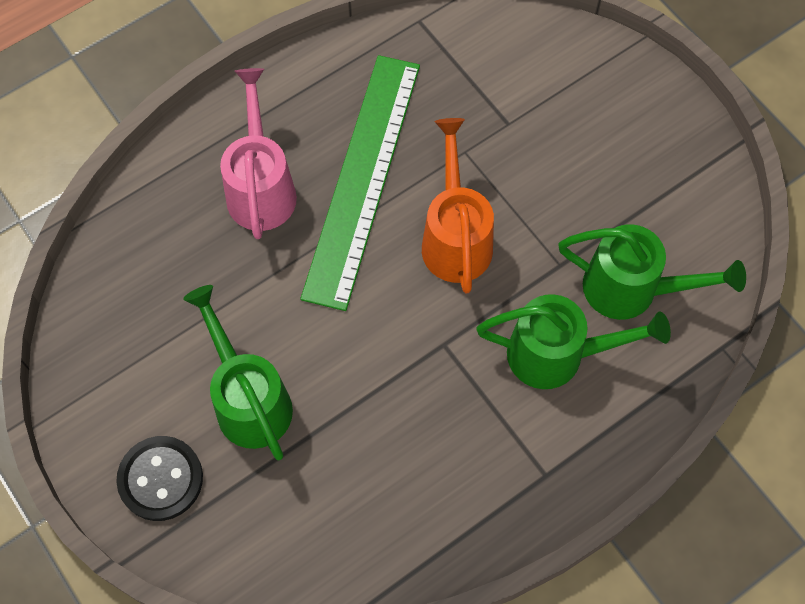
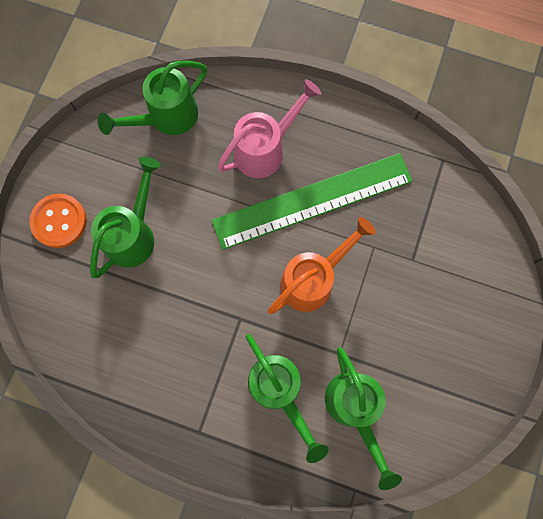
camera: 55 degrees right, 10 degrees up
(130, 268) = (167, 117): none -> green watering can
(161, 479) = (59, 221): black button -> orange button

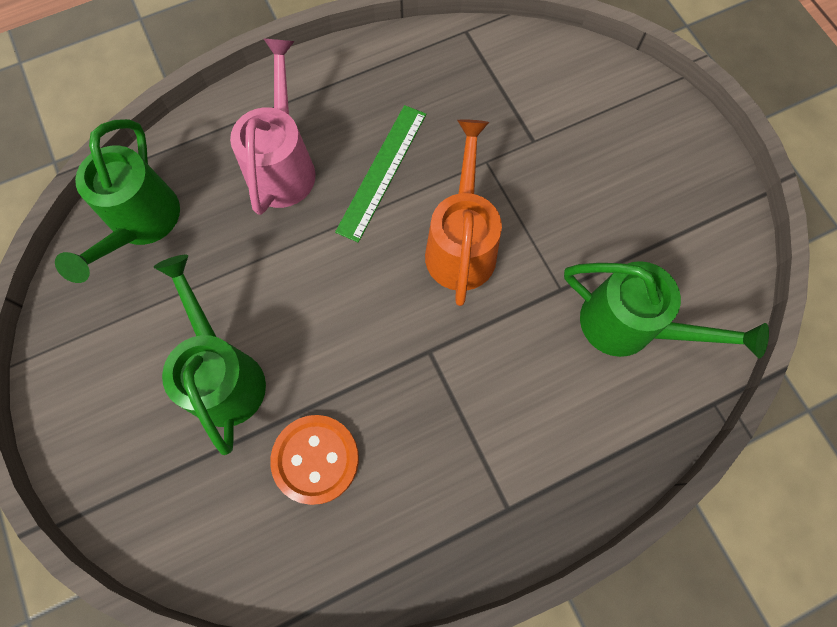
camera: 45 degrees left, 5 degrees down
(59, 221) = (119, 442): orange button -> orange button (315, 459)
(279, 390) = (541, 381): green watering can -> none
(312, 200) = (382, 171): green ruler -> green ruler, size x0.57

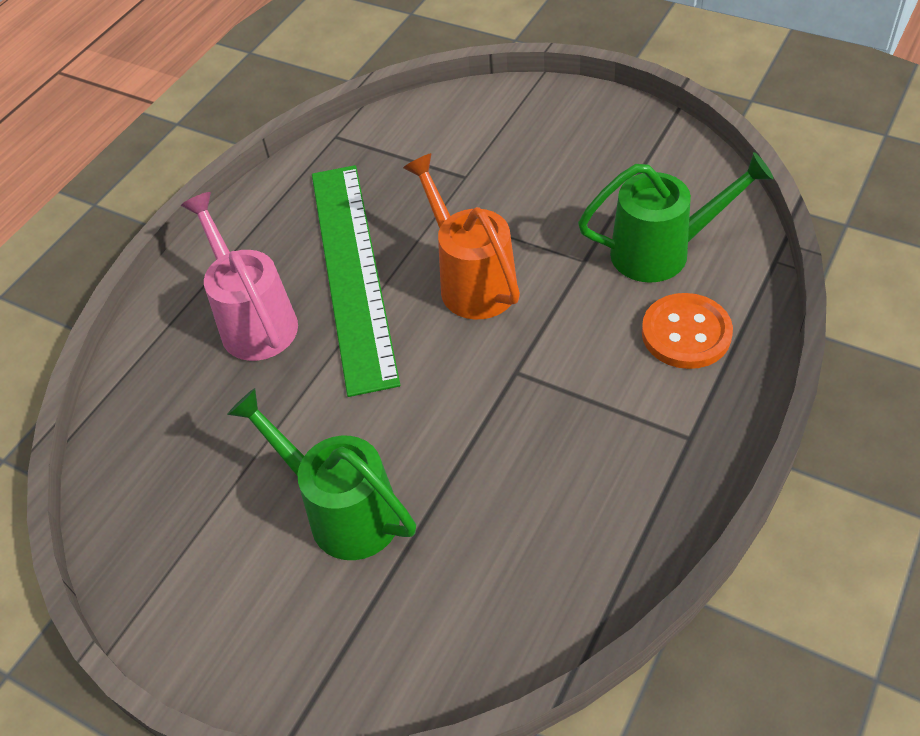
camera: 30 degrees left, 20 degrees down
(141, 223) = (149, 447): green watering can -> none
(315, 459) = (490, 516): orange button -> orange button (686, 333)
(382, 171) = (352, 272): green ruler -> green ruler, size x1.77

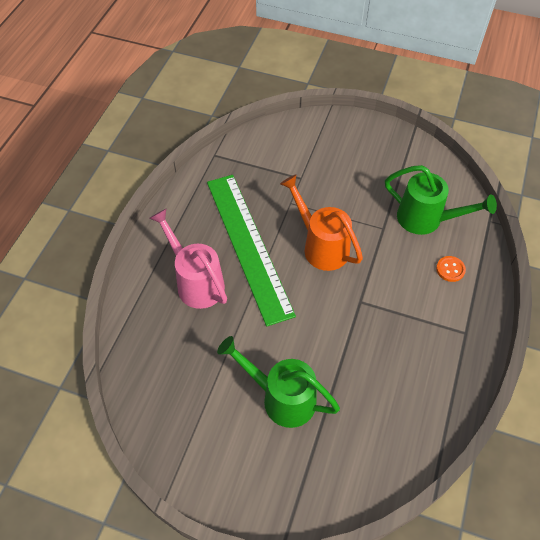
camera: 15 degrees left, 5 degrees up
(661, 251) = (426, 219): green watering can -> green watering can turned 45 degrees clockwise
(686, 333) = (450, 269): orange button -> orange button, size x0.57

